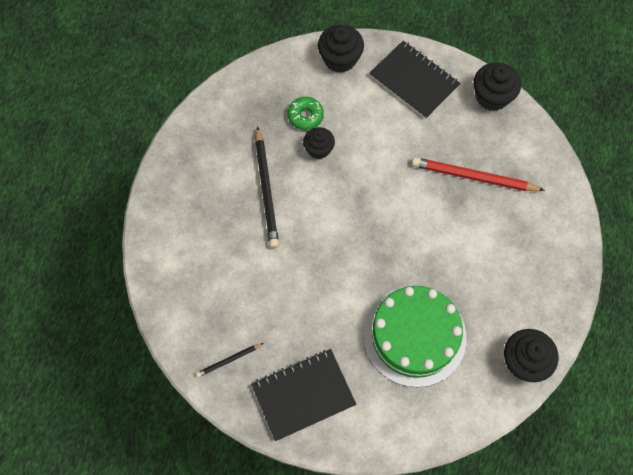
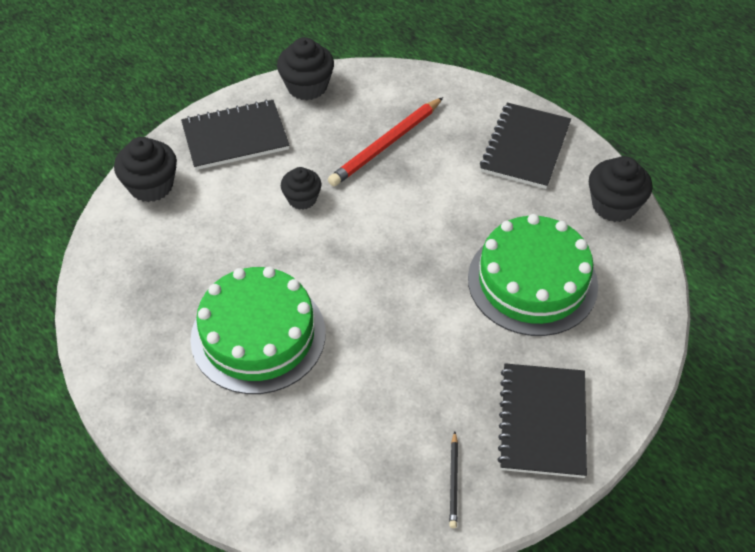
camera: 60 degrees left, 15 degrees down
(266, 189) = (258, 335): black pencil -> green cake
(305, 116) = (195, 252): green donut -> none
(318, 149) = (247, 259): black cupcake -> black cupcake (302, 199)
(538, 272) = (525, 147): none -> black notebook

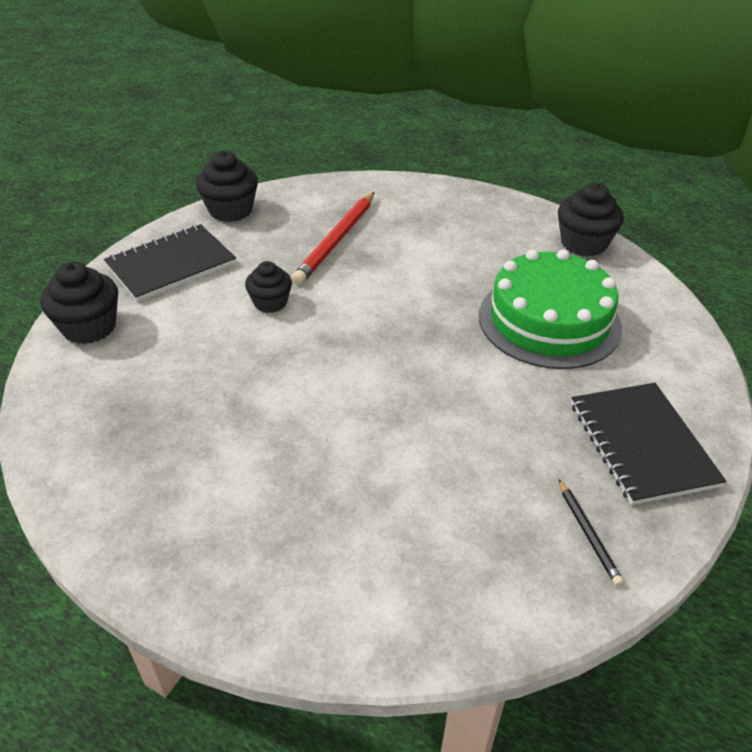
camera: 20 degrees left, 10 degrees down
(258, 335) = (281, 443): green cake -> none
(525, 147) = (473, 217): black notebook -> none

